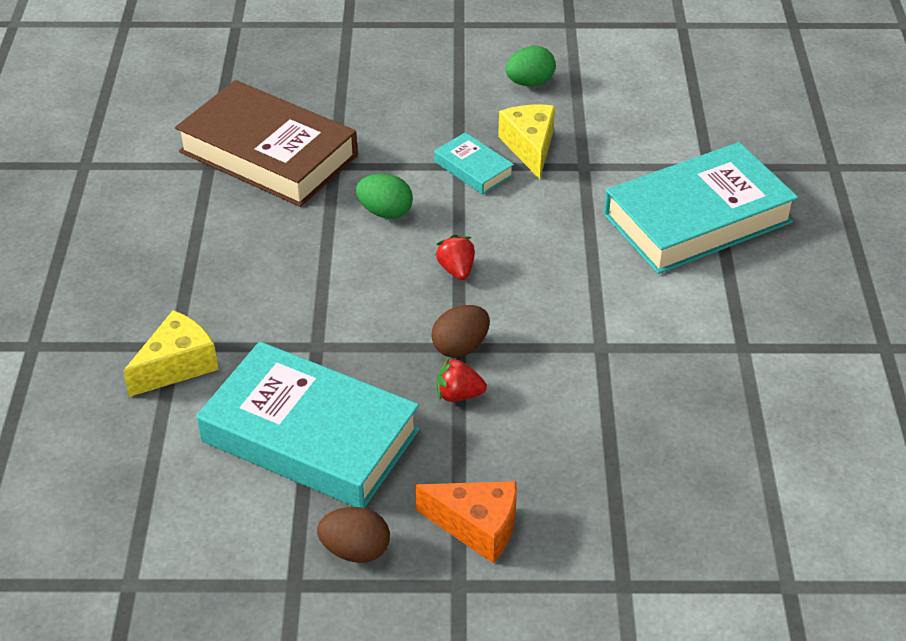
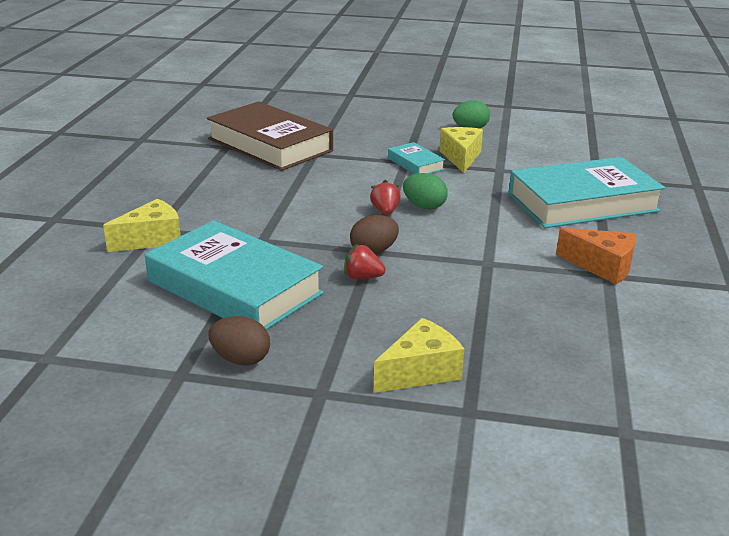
camera: 10 degrees right, 15 degrees down
(385, 212) = (342, 178): green egg -> green egg (424, 206)
(477, 527) = (350, 357): orange cheese -> orange cheese (602, 266)
(560, 536) = (420, 371): none -> yellow cheese

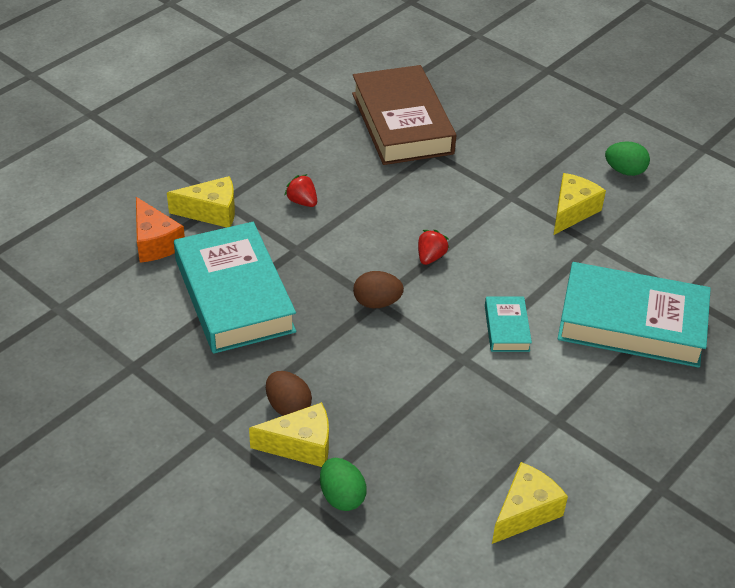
camera: 30 degrees right, 15 degrees up
(241, 359) = (183, 372): brown egg -> brown egg (288, 407)
(362, 277) = (342, 328): red strawberry -> red strawberry (302, 202)
(415, 164) = (517, 203): turquoise book -> turquoise book (507, 328)
(424, 206) = (472, 265): green egg -> green egg (342, 497)
(602, 266) = (562, 409): orange cheese -> orange cheese (155, 243)
(663, 341) = (525, 512): none -> yellow cheese

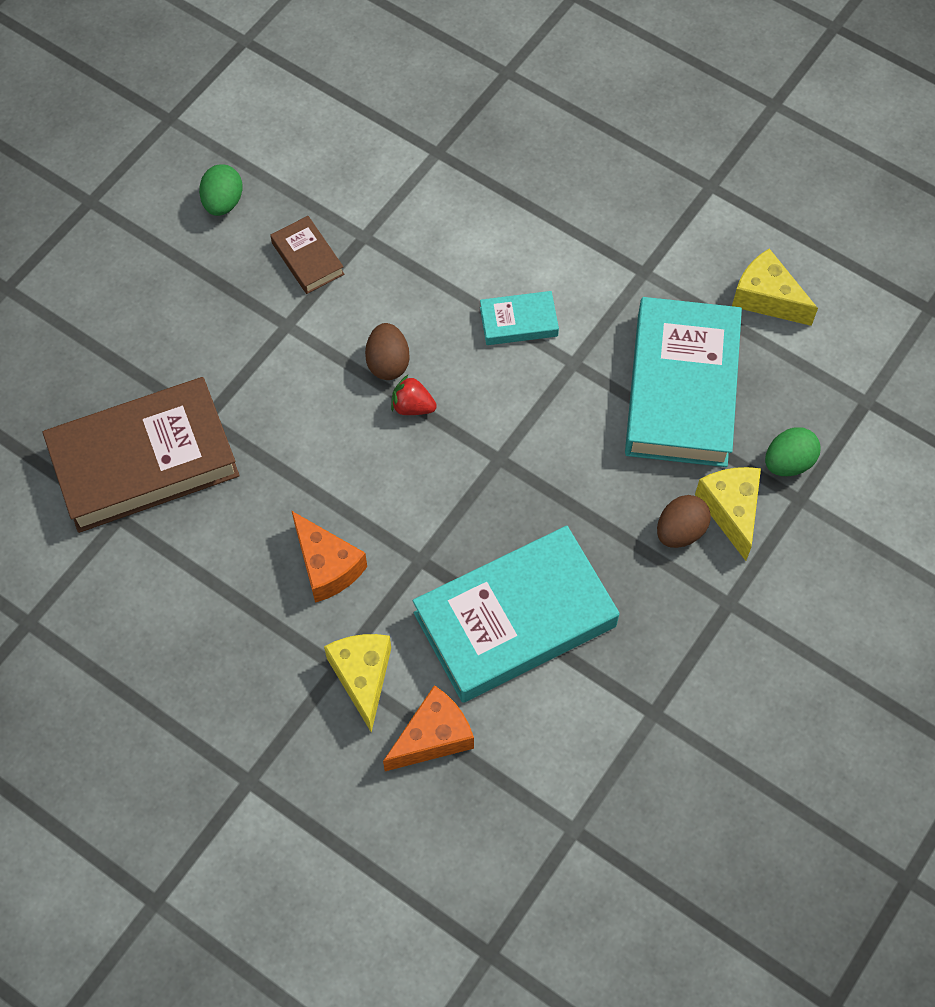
camera: 95 degrees left, 20 degrees up
(302, 202) = (327, 566): red strawberry -> orange cheese
(377, 303) = (500, 458): brown egg -> brown egg (388, 363)
(572, 211) = (307, 258): yellow cheese -> brown book
(631, 323) = (489, 203): turquoise book -> turquoise book (681, 389)

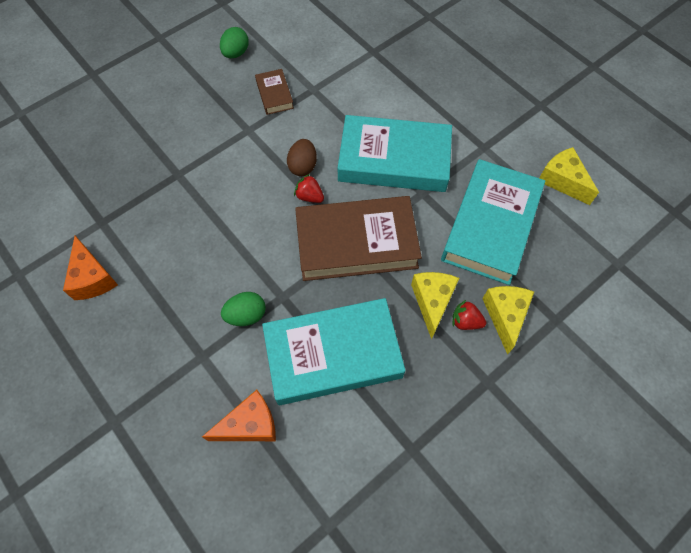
camera: 15 degrees right, 0 degrees up
(144, 461) = (130, 191): brown book -> brown book (356, 243)
(327, 566) = (219, 286): orange cheese -> orange cheese (93, 278)
(362, 677) = (216, 368): yellow cheese -> yellow cheese (432, 302)
(518, 322) = (394, 160): turquoise book -> turquoise book, size x2.21
(680, 531) = (465, 321): brown egg -> red strawberry
(788, 462) = (553, 292): green egg -> green egg (246, 315)

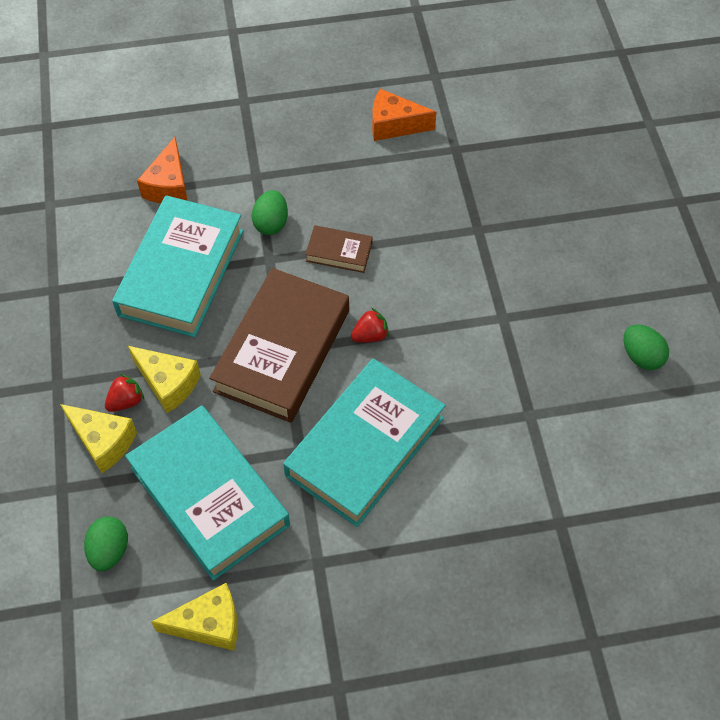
camera: 120 degrees right, 5 degrees down
(274, 95) = (544, 368): brown book -> brown book (339, 252)
(303, 166) = (415, 348): brown egg -> none
(568, 261) = (109, 550): none -> green egg

